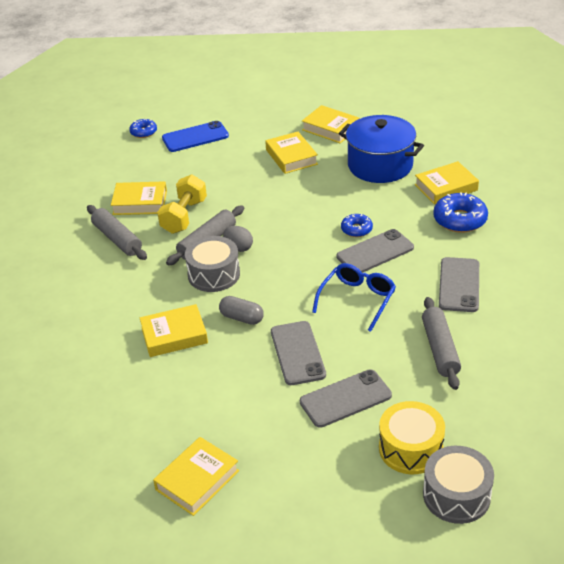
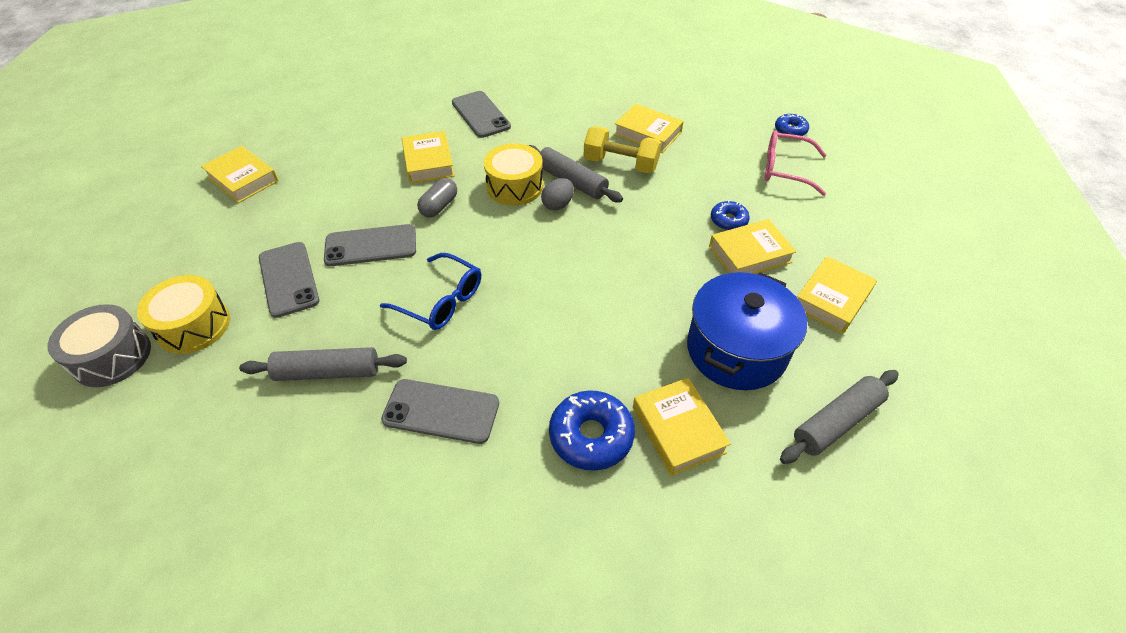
camera: 90 degrees right, 10 degrees up
(117, 239) = (585, 122): grey rolling pin -> grey rolling pin (836, 422)
(140, 203) = (647, 133): yellow book -> yellow book turned 60 degrees counterclockwise
(195, 137) = (786, 169): blue phone -> pink glasses
(214, 274) = (515, 186): grey drum -> yellow drum
(356, 229) = (580, 310): blue donut -> blue donut (728, 220)
(375, 252) = (529, 325): grey phone -> grey phone (481, 114)

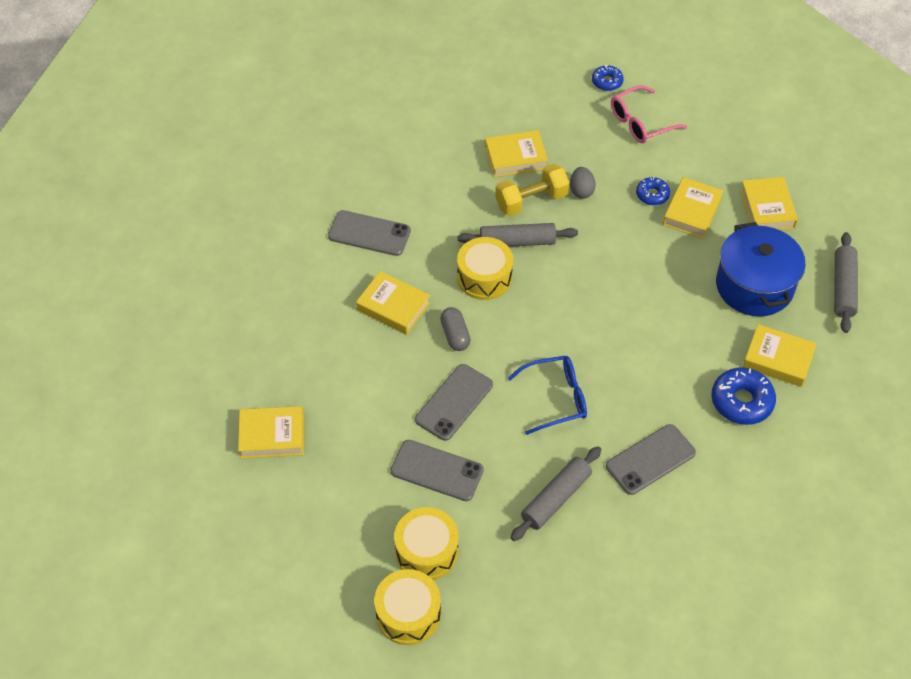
camera: 45 degrees left, 5 degrees up
(112, 357) = (408, 614): grey drum -> yellow drum
(558, 205) = (533, 268): grey egg -> grey egg (581, 191)

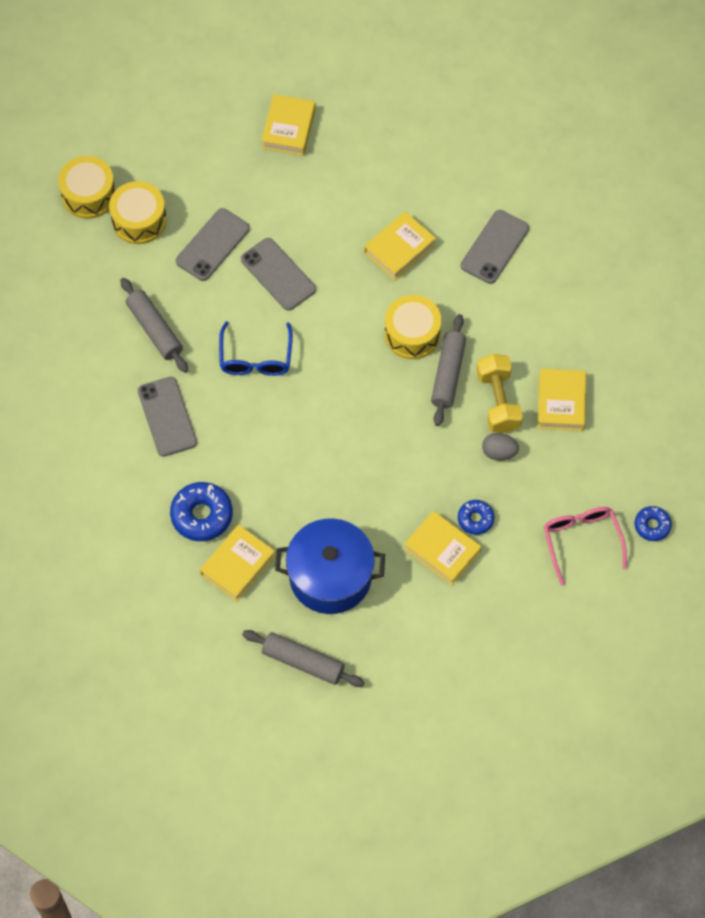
camera: 105 degrees right, 10 degrees up
(455, 335) = (351, 292): grey capsule -> none
(767, 208) = (426, 627): yellow book -> none

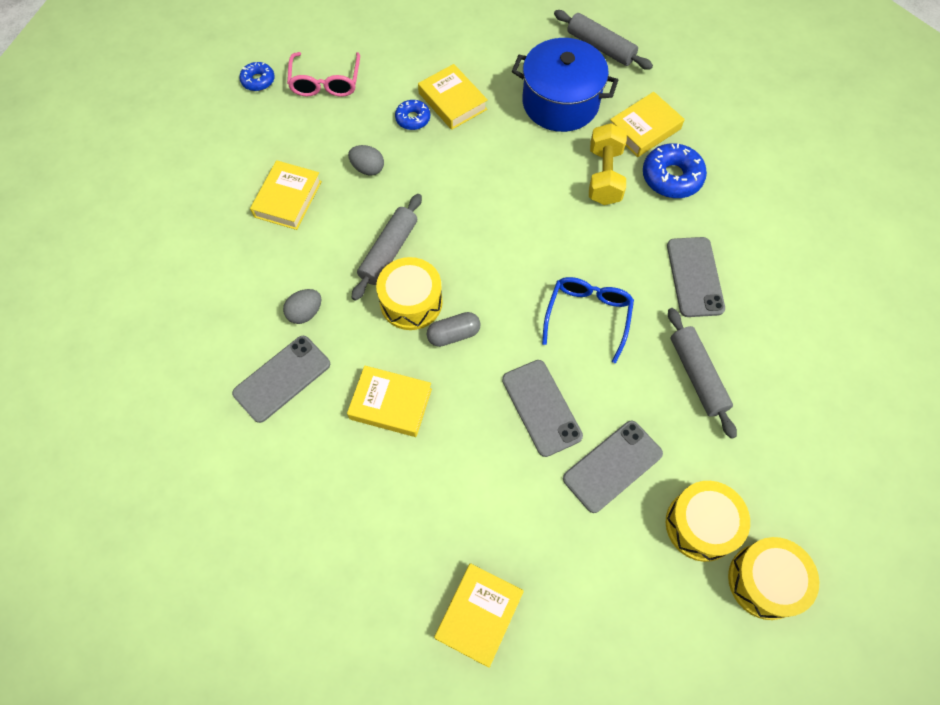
camera: 165 degrees left, 0 degrees up
(366, 315) = (453, 334): none -> grey capsule
(399, 249) = (391, 404): yellow book -> yellow book turned 45 degrees clockwise
(498, 401) = (349, 214): yellow dumbbell -> yellow dumbbell (604, 176)
(499, 303) = (305, 313): none -> grey egg

